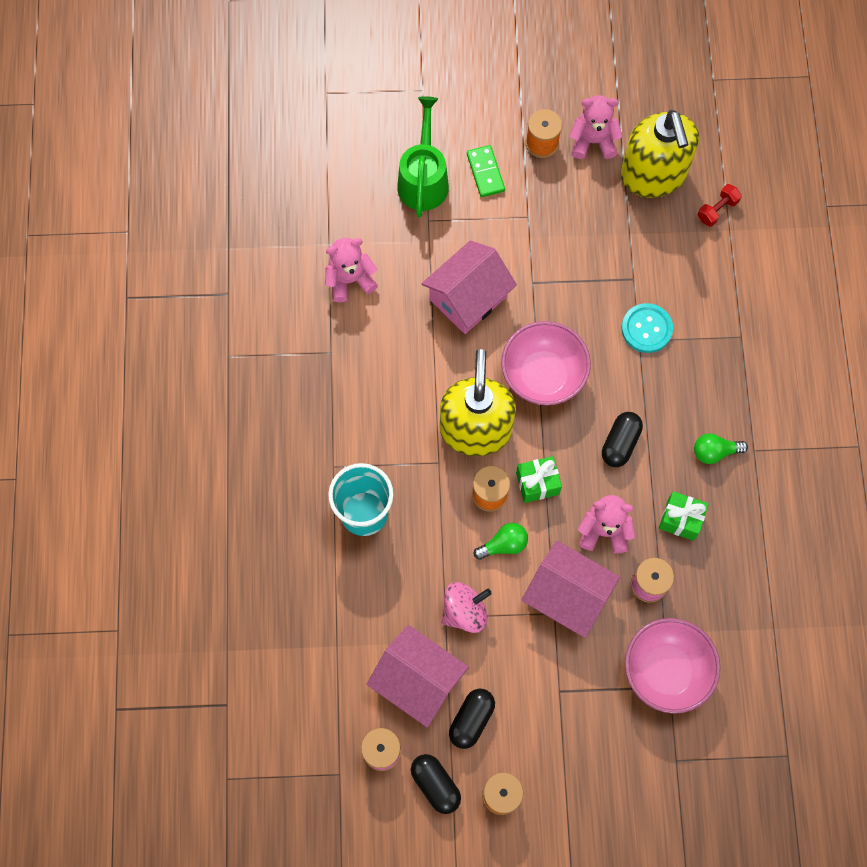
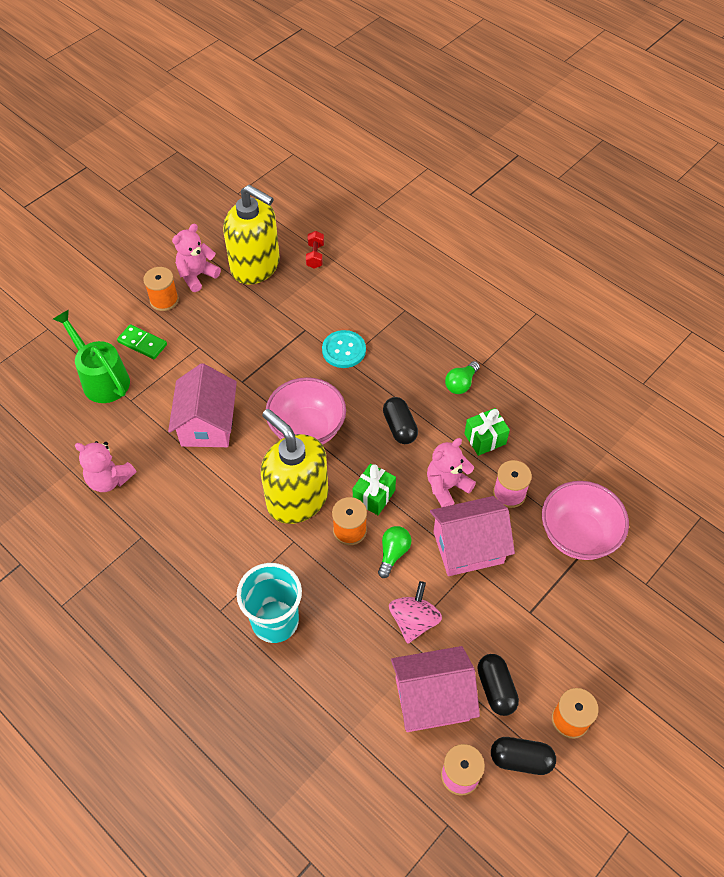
camera: 45 degrees left, 15 degrees down
(350, 280) = (109, 479): pink teddy bear -> pink teddy bear turned 90 degrees counterclockwise

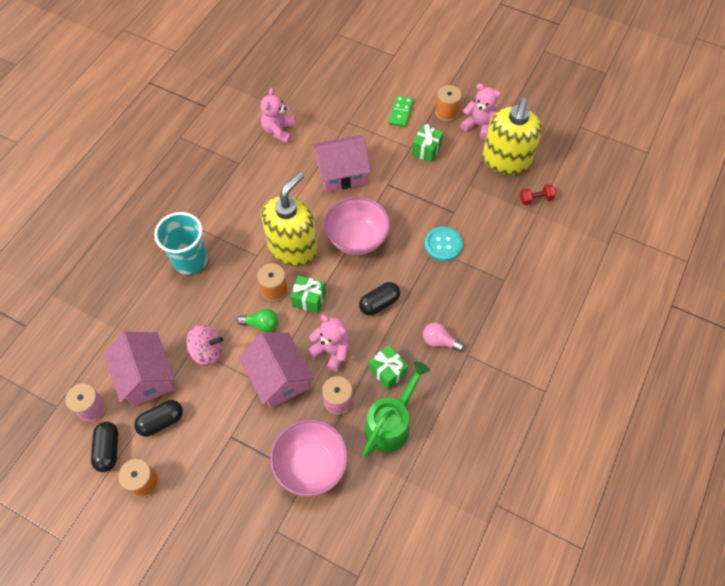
camera: 75 degrees right, 5 degrees up
(101, 378) = (361, 99): green watering can -> green watering can (391, 423)
(209, 332) = (426, 150): none -> green gift
(461, 384) = (439, 341): green light bulb -> pink light bulb

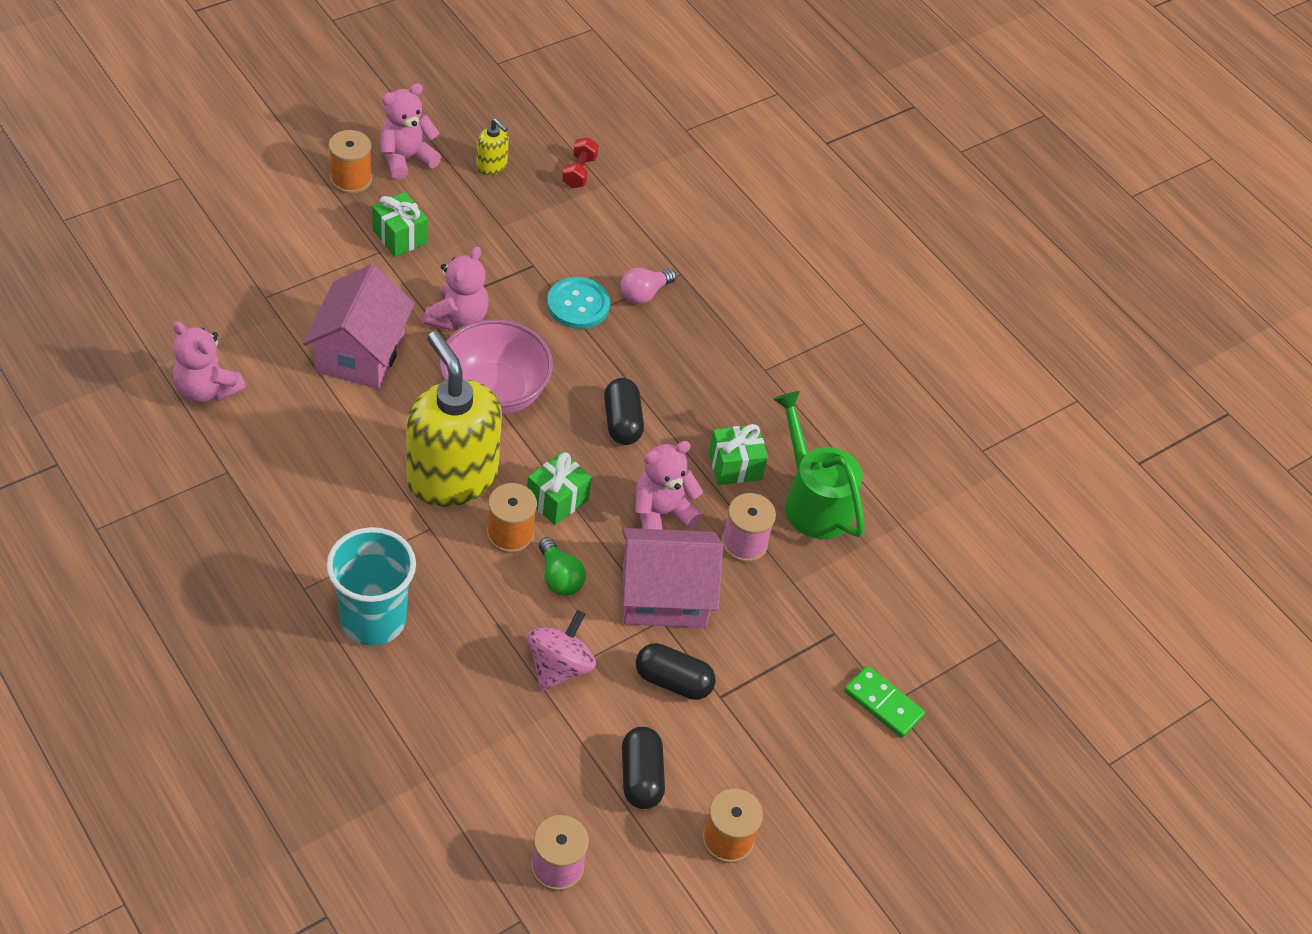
camera: 70 degrees left, 10 degrees down
(108, 449) = (644, 869): black capsule -> black capsule (673, 681)
(147, 377) = (551, 767): pink house -> none
(261, 324) = (559, 577): green light bulb -> green light bulb turned 120 degrees clockwise
(311, 465) = (820, 618): pink bowl -> none
(393, 199) = (458, 318): none -> pink teddy bear
(401, 112) = (304, 228): green domino -> green domino (883, 703)
(439, 341) = (726, 388): pink light bulb -> pink light bulb (644, 294)
(506, 161) = (492, 166): yellow soap dispenser -> yellow soap dispenser, size x0.42

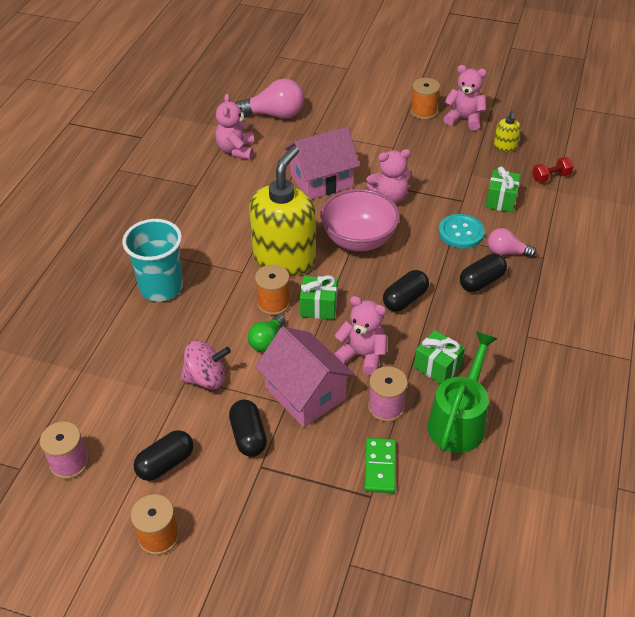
camera: 60 degrees right, 5 degrees down
(183, 307) = (274, 114): none -> pink light bulb
(400, 237) = (412, 147): green gift -> green gift (501, 200)
(662, 345) = (481, 281): none -> black capsule
(883, 703) = (343, 559): green domino -> green domino (380, 467)

